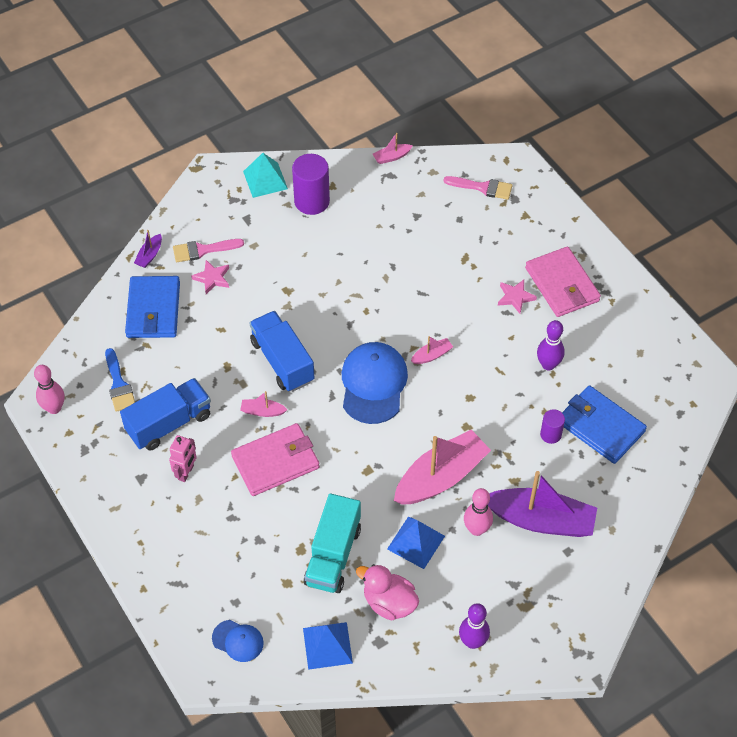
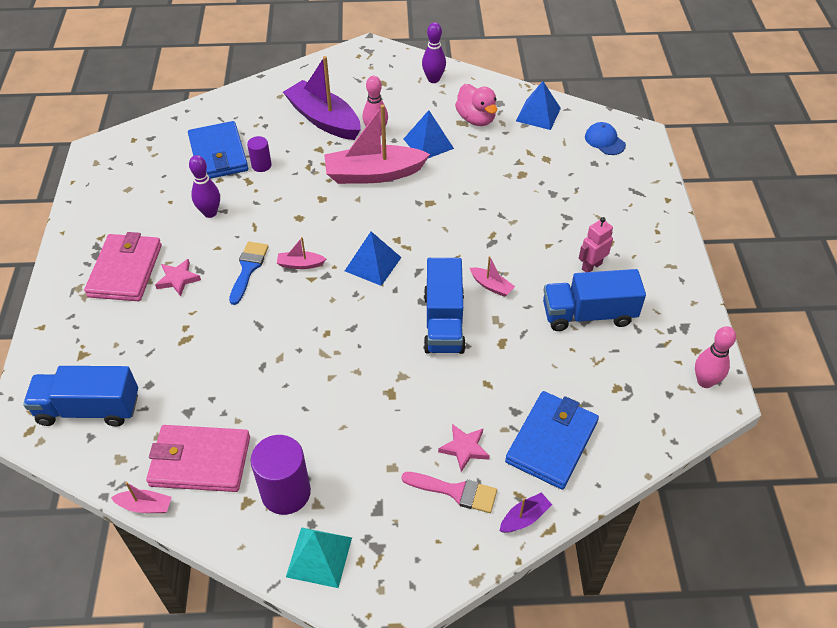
camera: 150 degrees left, 5 degrees down
(119, 384) = (625, 375): blue brush -> blue brush (248, 269)
(276, 462) = (504, 241): pink wallet -> pink wallet (200, 461)
(333, 555) = (498, 160): turquoise truck -> none
(373, 384) = (373, 264): blue cap -> blue pyramid
(482, 188) = (89, 409): pink brush -> blue truck

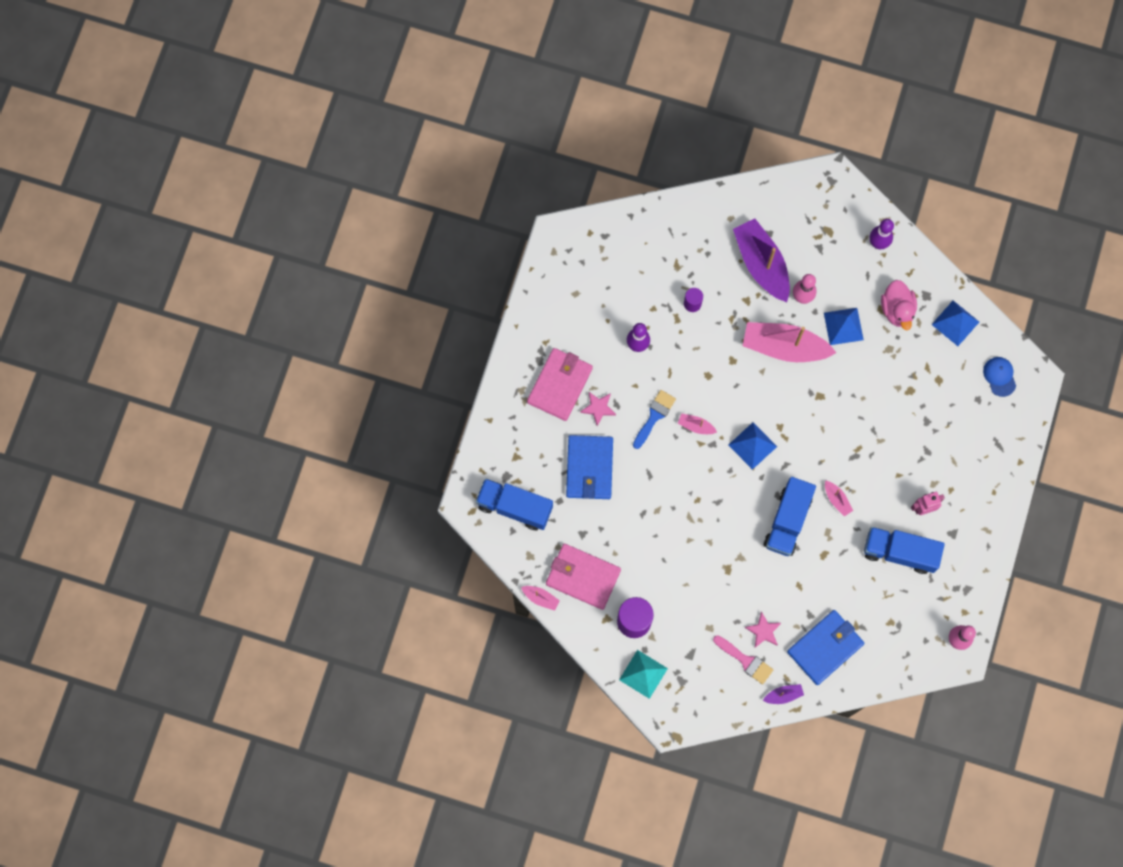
camera: 20 degrees right, 25 degrees up
(218, 154) = (659, 277): blue wallet -> blue wallet (589, 468)

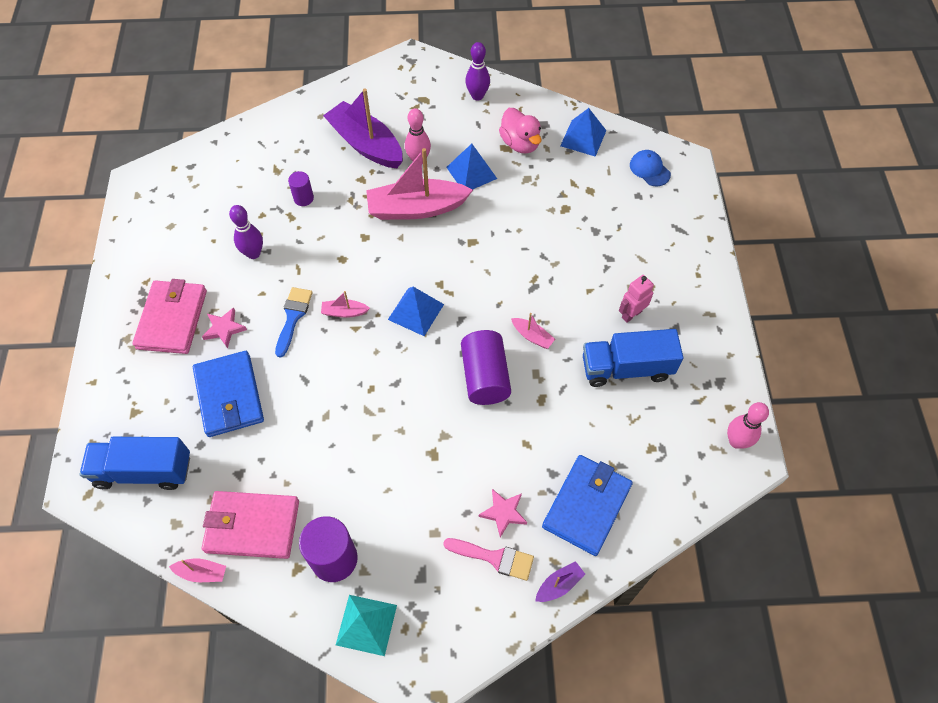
camera: 20 degrees left, 15 degrees down
(787, 521) = (485, 377): blue truck -> purple cylinder

